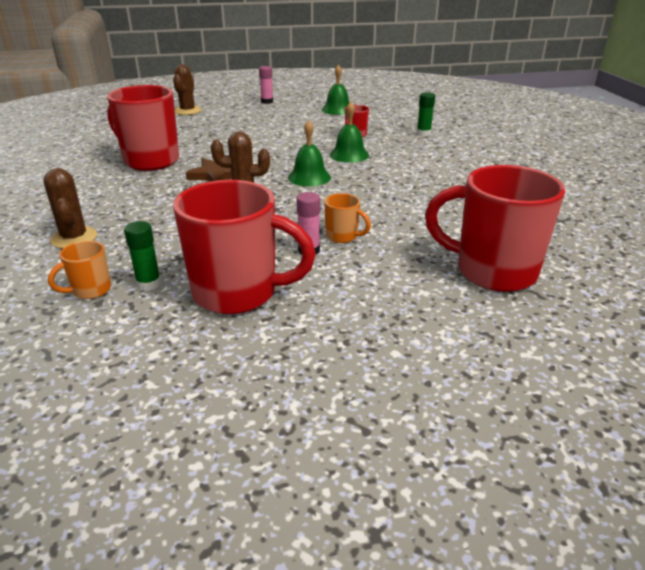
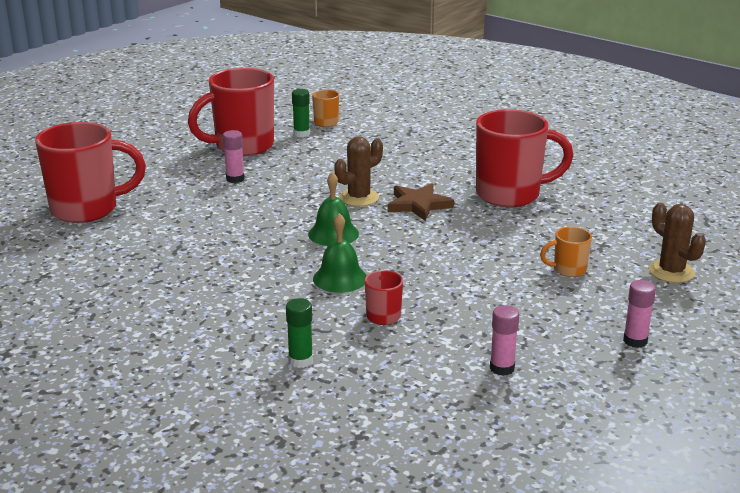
camera: 140 degrees right, 5 degrees down
(74, 238) = (402, 134): brown cactus -> none
(337, 110) = (502, 368): green bell -> pink glue stick
(342, 236) = (224, 195): orange mug -> orange mug (568, 270)

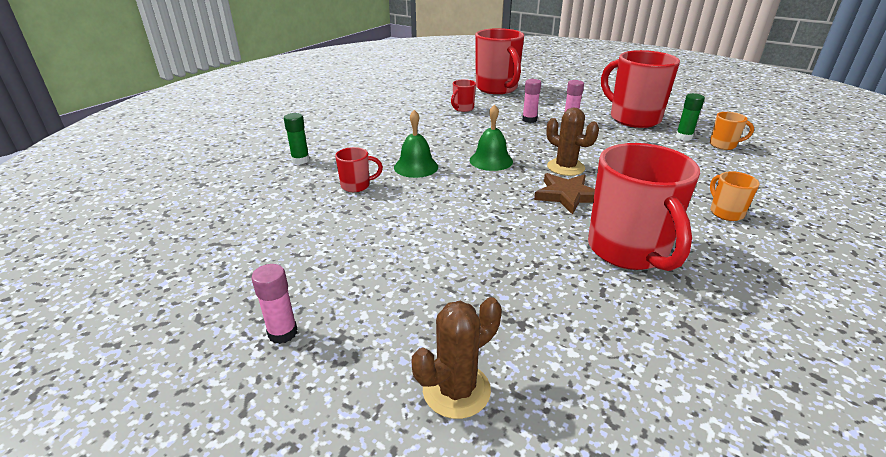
camera: 85 degrees right, 5 degrees up
(158, 239) = (463, 109): none -> red mug
(502, 368) = (261, 241): pink glue stick -> pink glue stick (529, 120)
(568, 270) = (447, 289): orange mug -> orange mug (725, 213)

